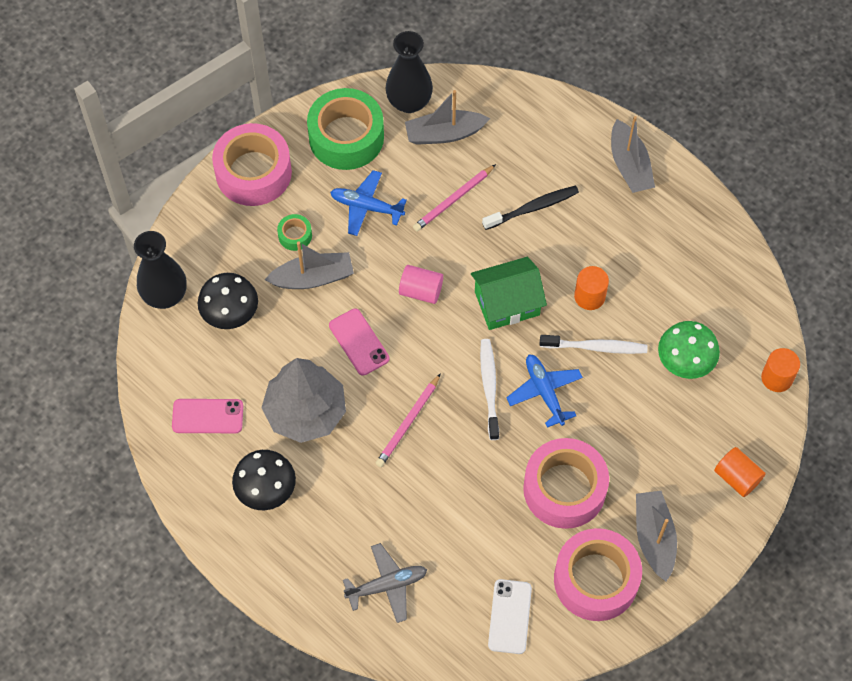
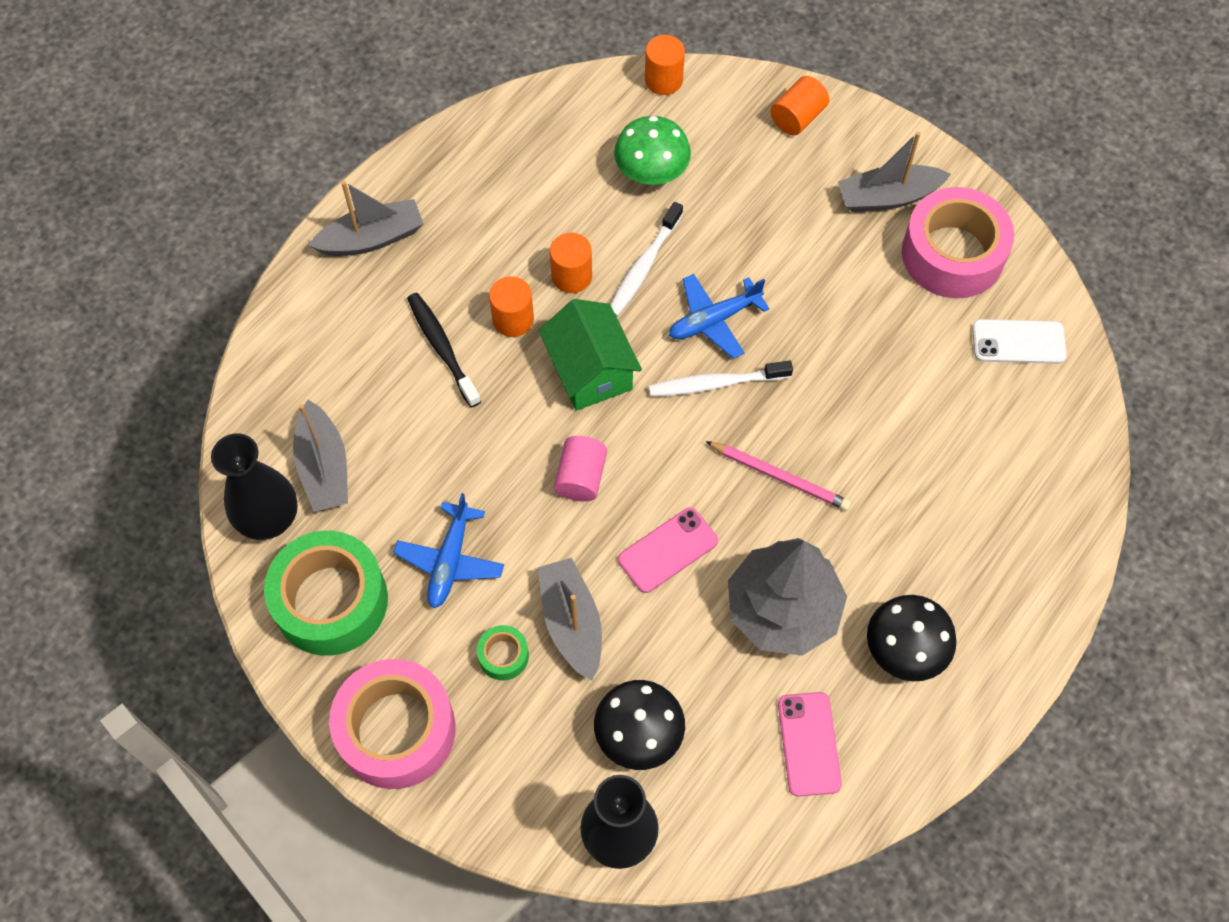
camera: 95 degrees left, 0 degrees up
(387, 585) = (1009, 483): grey plane -> none
(453, 200) = (433, 447): pink pencil -> none
(554, 255) = (513, 319): none -> orange cylinder
(564, 489) = (842, 292): pink tape -> none
(596, 347) = (644, 266): white toothbrush -> white toothbrush turned 150 degrees counterclockwise

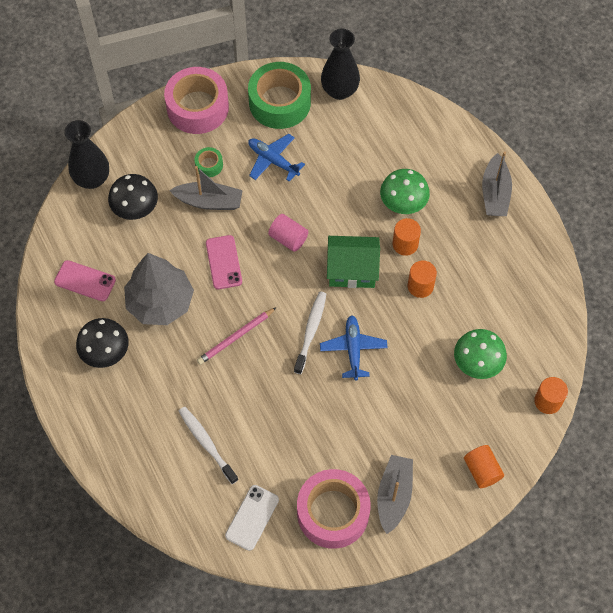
camera: 115 degrees right, 0 degrees up
(324, 467) = (357, 123): grey boat -> none
(442, 348) = (403, 202): black toothbrush -> green mushroom
(644, 266) = (409, 327): white toothbrush -> white toothbrush (207, 444)

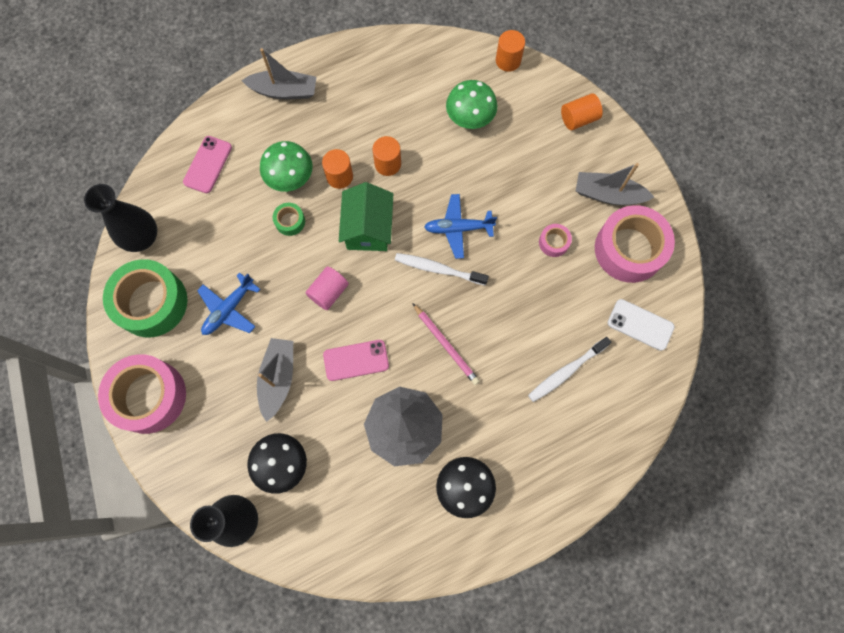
camera: 90 degrees left, 10 degrees up
(85, 281) = (376, 518): pink phone -> pink phone (208, 165)
(209, 165) = (229, 380): green tape -> green tape (290, 221)
(339, 438) = (553, 242): none -> pink tape

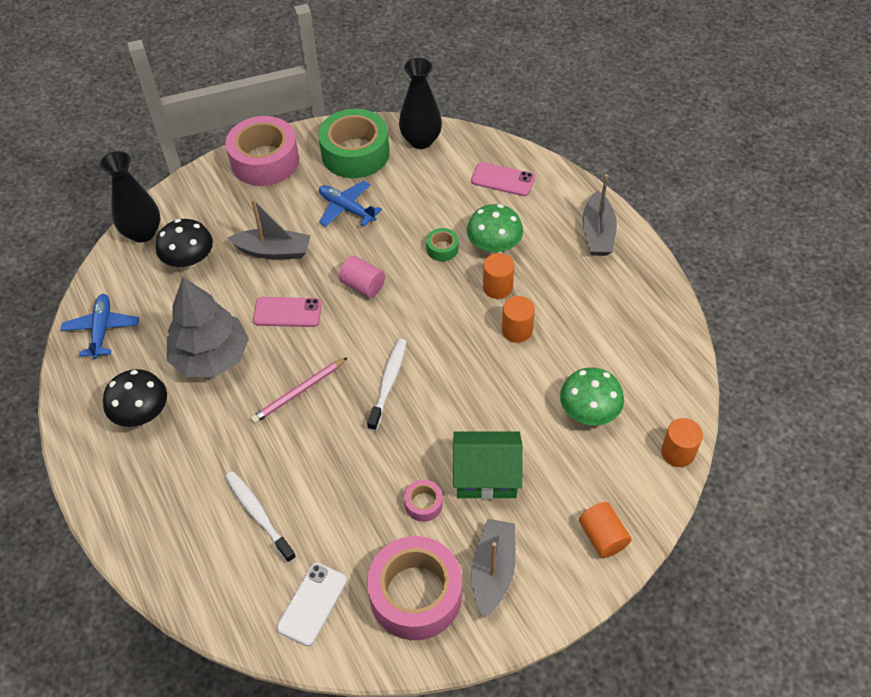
camera: 90 degrees right, 20 degrees down
(356, 360) = (287, 312): pink phone -> pink phone turned 75 degrees counterclockwise
(368, 228) = (436, 316): green house -> green house (486, 476)
(458, 228) = (439, 401): blue plane -> blue plane (102, 330)

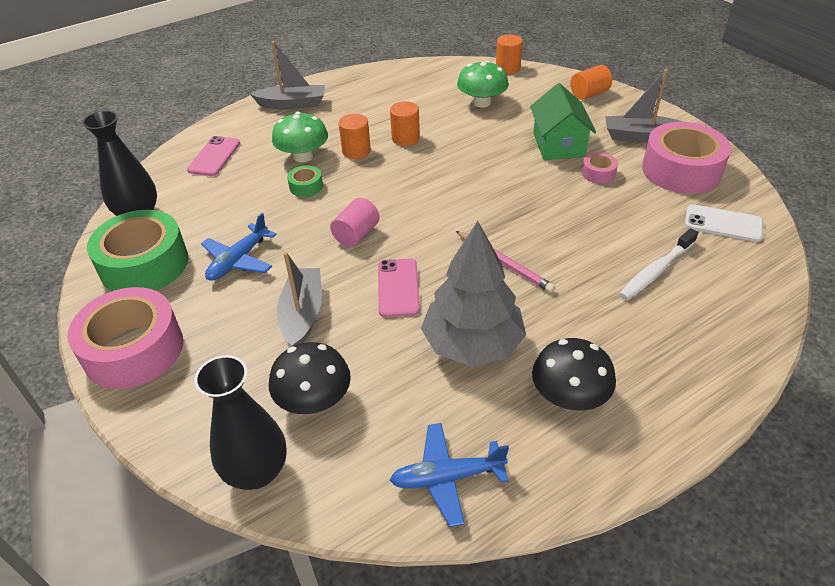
camera: 95 degrees left, 10 degrees down
(388, 383) = (478, 205): white toothbrush -> none

